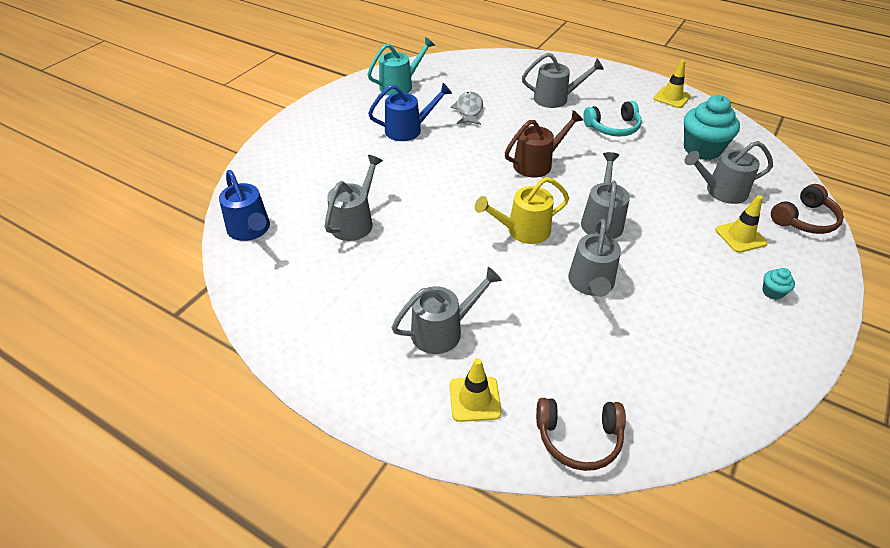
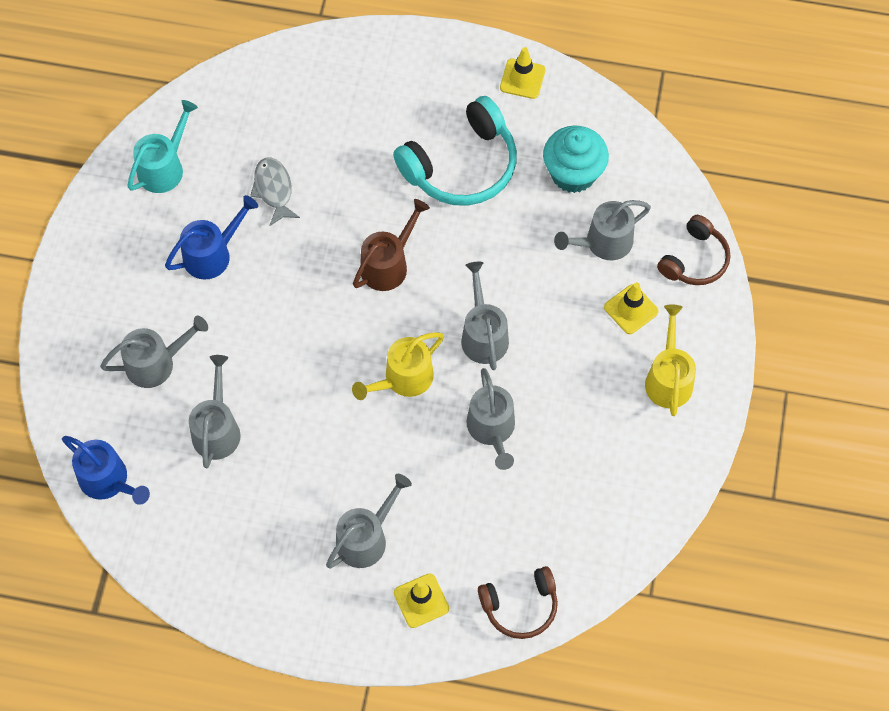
camera: 20 degrees left, 20 degrees up
(555, 98) = (376, 129): grey watering can -> grey watering can (156, 363)
(613, 127) = (462, 166): turquoise headphones -> turquoise headphones, size x1.66
(772, 292) = (668, 379): turquoise cupcake -> yellow watering can

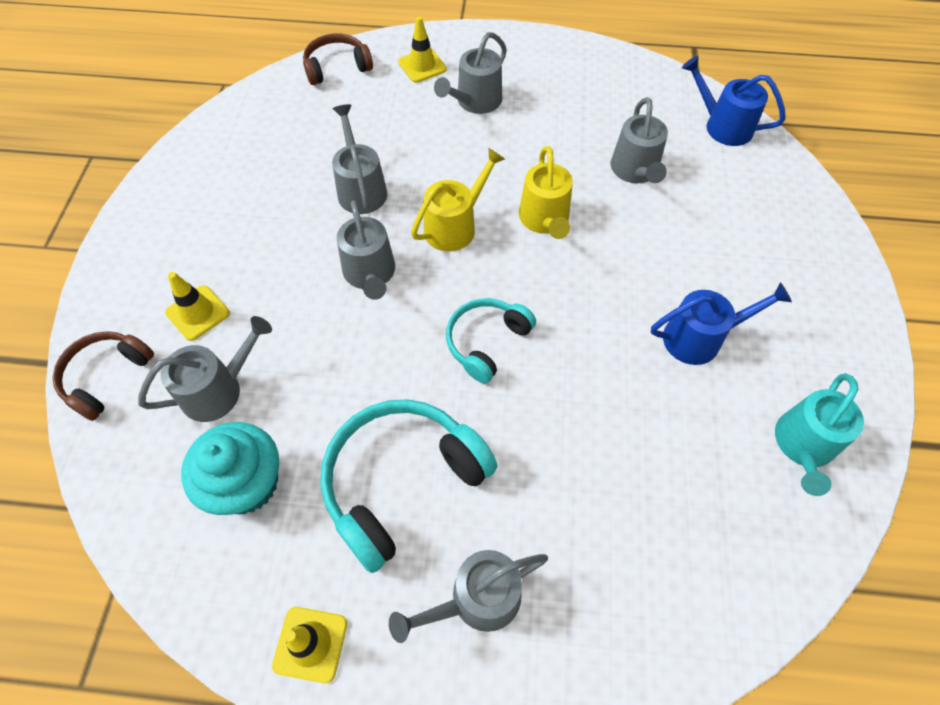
camera: 175 degrees right, 5 degrees down
(156, 363) = (718, 222): grey watering can -> grey watering can (477, 599)
(212, 254) = (699, 338): blue watering can -> blue watering can turned 150 degrees counterclockwise
(274, 190) = (649, 426): grey fish -> none
(388, 264) = (486, 342): brown watering can -> turquoise headphones
(668, 379) = (169, 246): yellow watering can -> yellow watering can (544, 220)

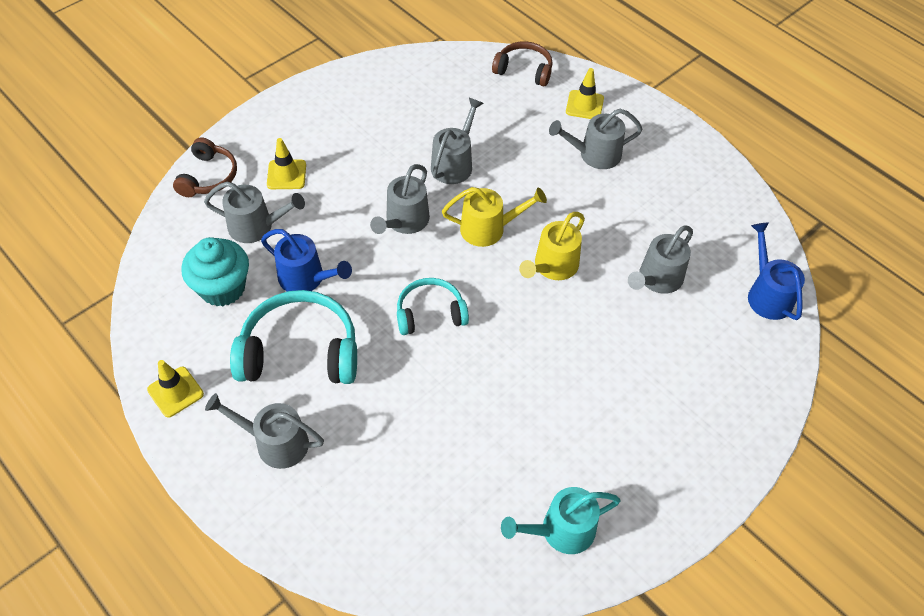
camera: 40 degrees right, 5 degrees down
(106, 376) = (208, 177): brown headphones -> brown headphones turned 120 degrees clockwise
(699, 338) = (571, 416): blue watering can -> blue watering can (306, 278)

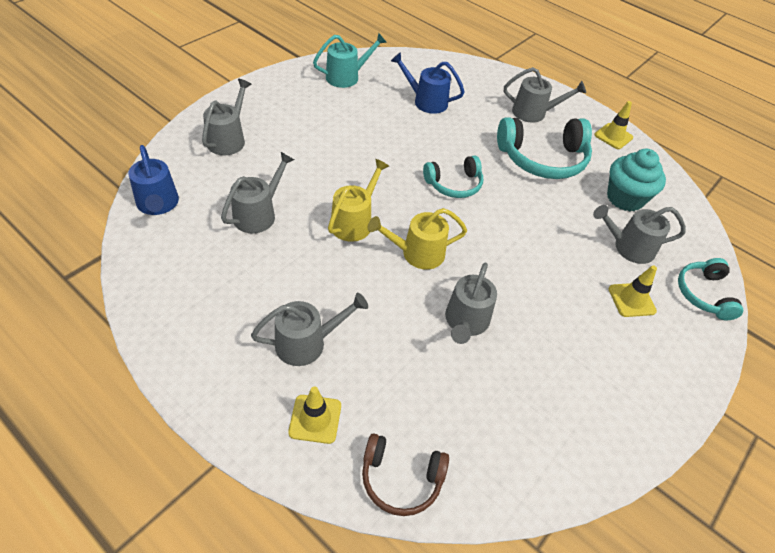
camera: 170 degrees right, 5 degrees down
(208, 177) = (703, 294): brown headphones -> turquoise headphones
(306, 278) = (563, 207): blue watering can -> blue watering can (426, 101)
(404, 221) = (498, 257): grey watering can -> grey watering can (228, 139)

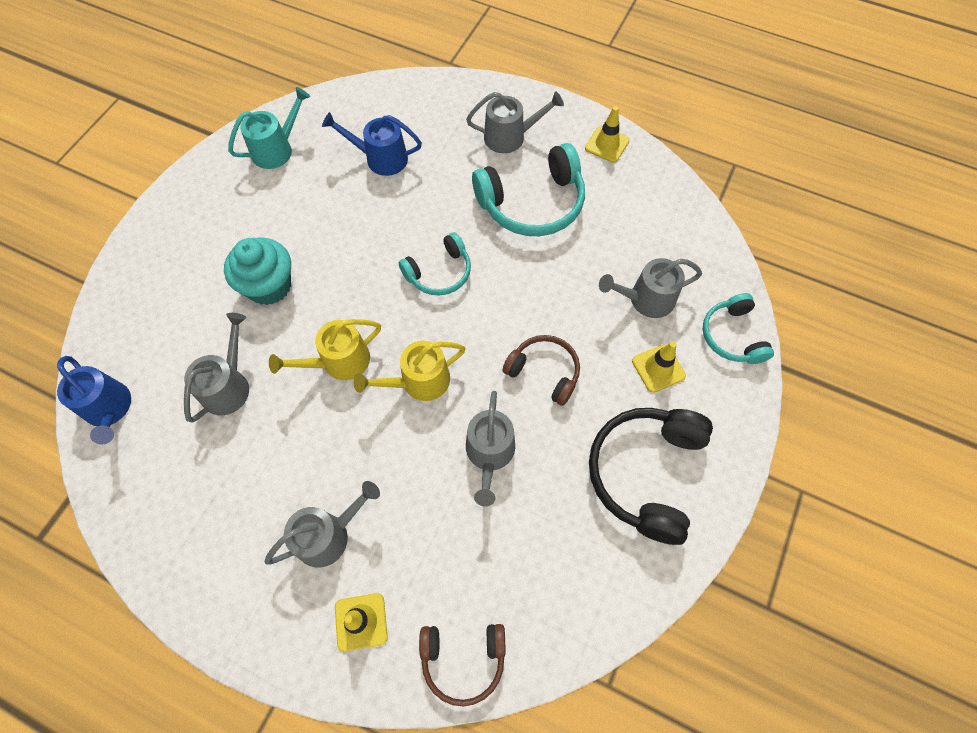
camera: 10 degrees left, 15 degrees up
(228, 139) = (162, 290): grey watering can -> none
(354, 222) = (339, 361): yellow watering can -> yellow watering can turned 135 degrees counterclockwise
(528, 275) = (544, 372): none -> brown headphones
(606, 376) = (645, 473): none -> black headphones
(625, 198) = (632, 232): turquoise cupcake -> turquoise cupcake (269, 286)

